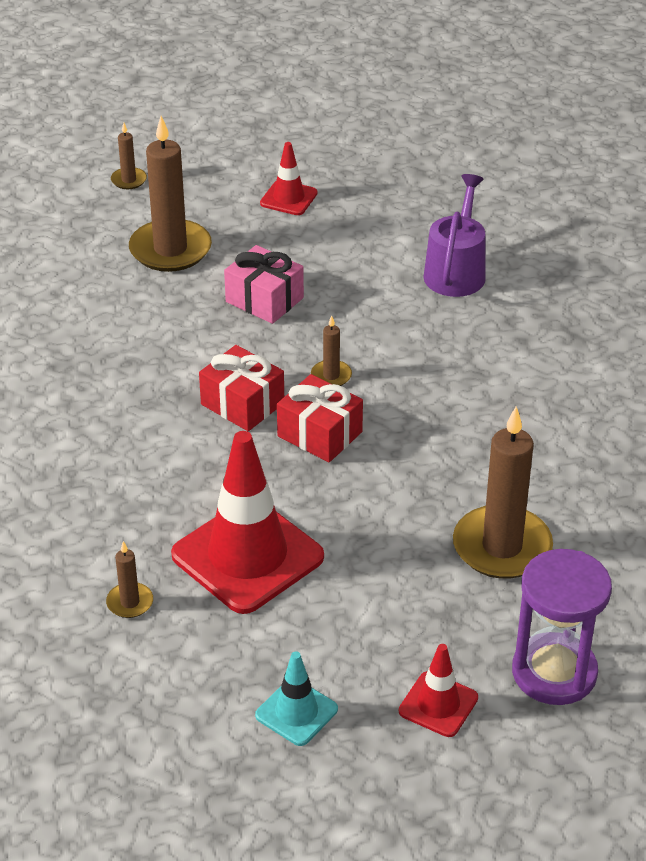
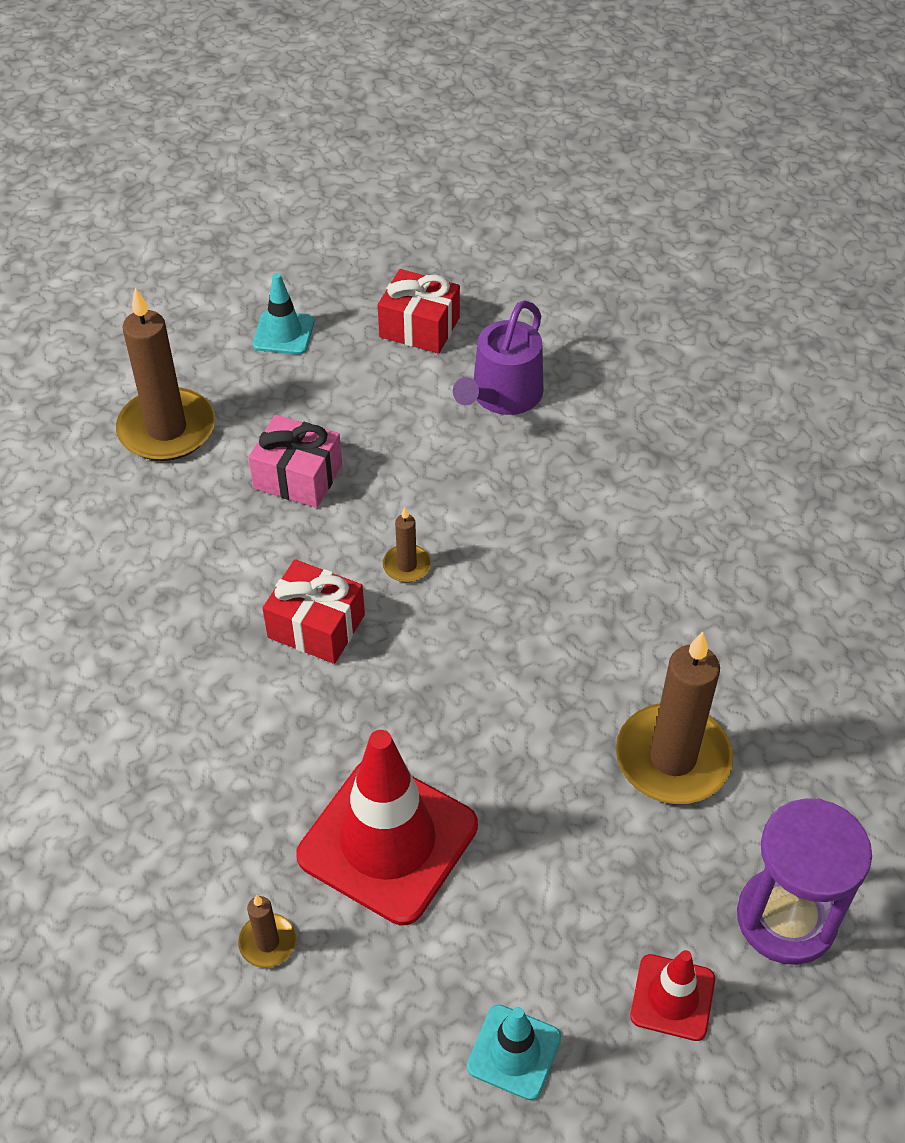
camera: 15 degrees left, 10 degrees up
(129, 180) = (89, 343): brown candle -> none
(288, 198) = (283, 333): red traffic cone -> turquoise traffic cone
(319, 434) = (418, 649): red gift -> red gift (419, 327)
(456, 271) = (502, 395): purple watering can -> purple watering can turned 150 degrees counterclockwise

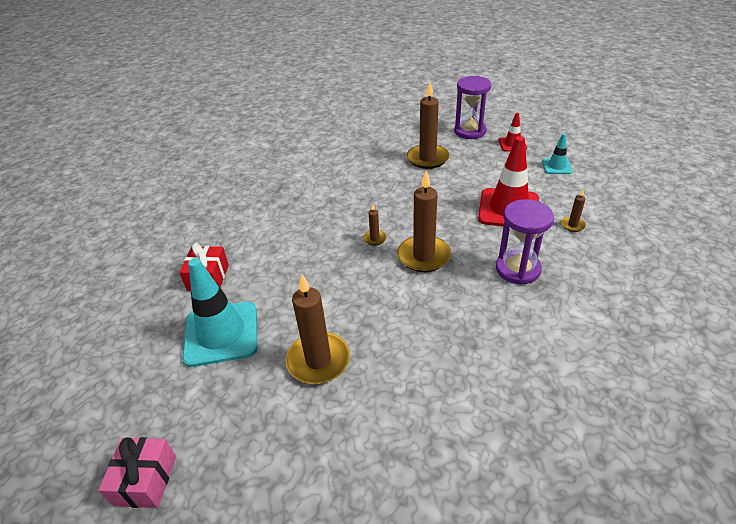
camera: 105 degrees left, 10 degrees down
(198, 764) = (518, 269): none -> purple hourglass
(283, 333) = (221, 333): turquoise traffic cone -> turquoise traffic cone, size x2.00
(298, 477) = (335, 291): pink gift -> pink gift (145, 480)
(316, 626) = (423, 256): red gift -> brown candle
(502, 395) = (255, 236): purple watering can -> none

